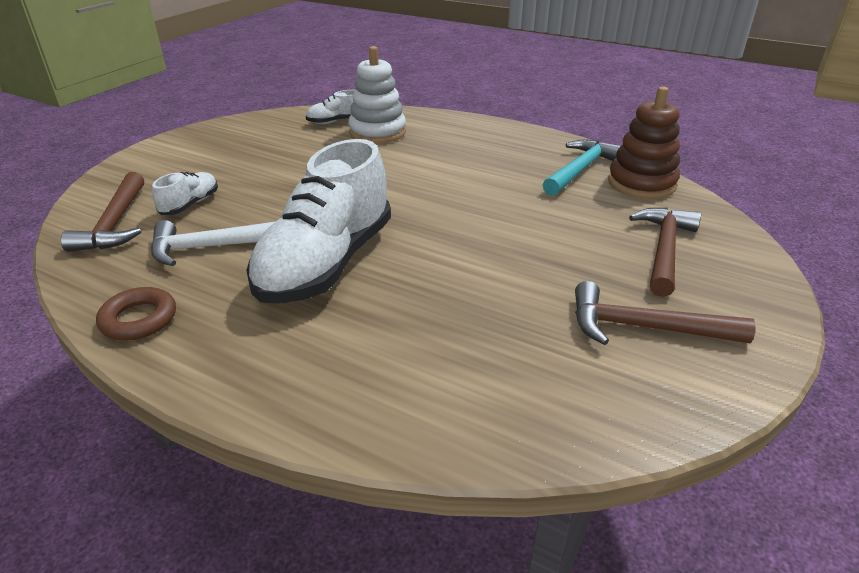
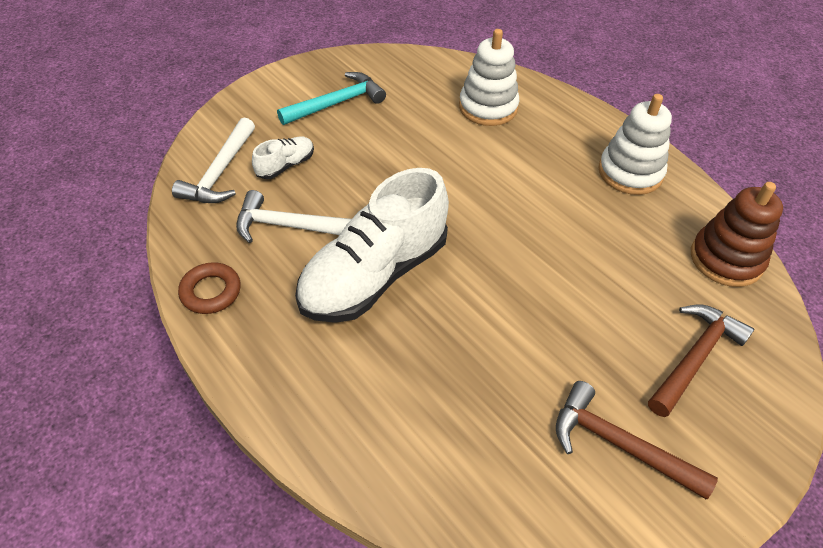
camera: 20 degrees right, 15 degrees up
(115, 223) = (220, 172): brown hammer -> white hammer
(335, 121) = (453, 80): white shoe -> none
(526, 148) = (630, 172): none -> white stacking toy
(580, 170) = (670, 220): turquoise hammer -> turquoise hammer (336, 103)

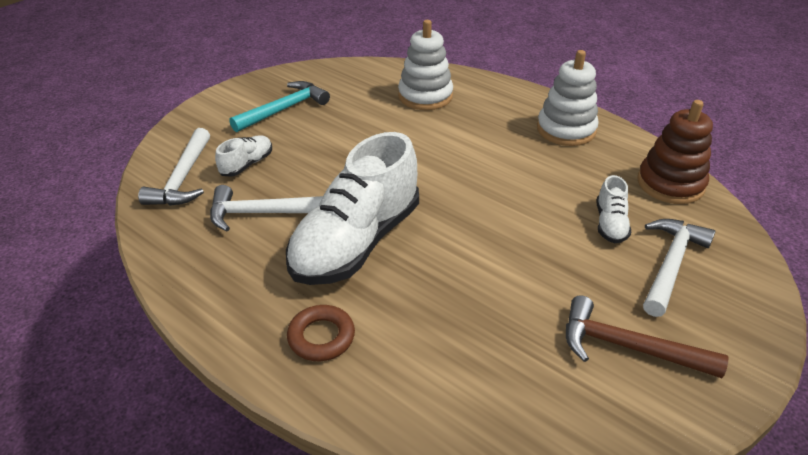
camera: 10 degrees left, 10 degrees down
(211, 292) = (195, 280): brown ring -> brown ring (321, 337)
(644, 297) = (610, 224): none -> white shoe
(694, 358) = (670, 265): brown hammer -> white hammer

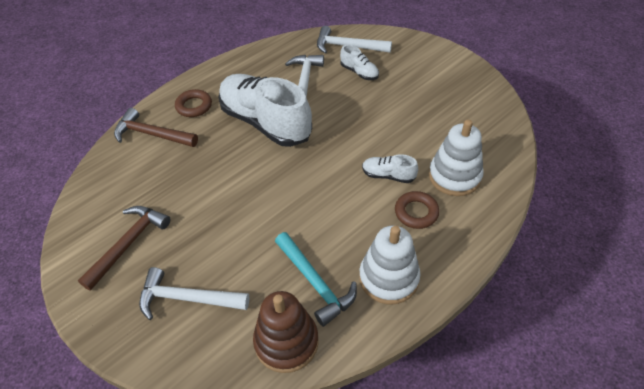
camera: 100 degrees right, 10 degrees up
(284, 109) = (432, 88): turquoise hammer -> turquoise hammer (315, 282)
(400, 381) = (152, 134): none -> brown hammer
(480, 117) = (416, 212): none -> brown ring
(610, 224) = (245, 272): white shoe -> white shoe (388, 175)
(670, 265) = (188, 298): white hammer -> white hammer turned 150 degrees clockwise

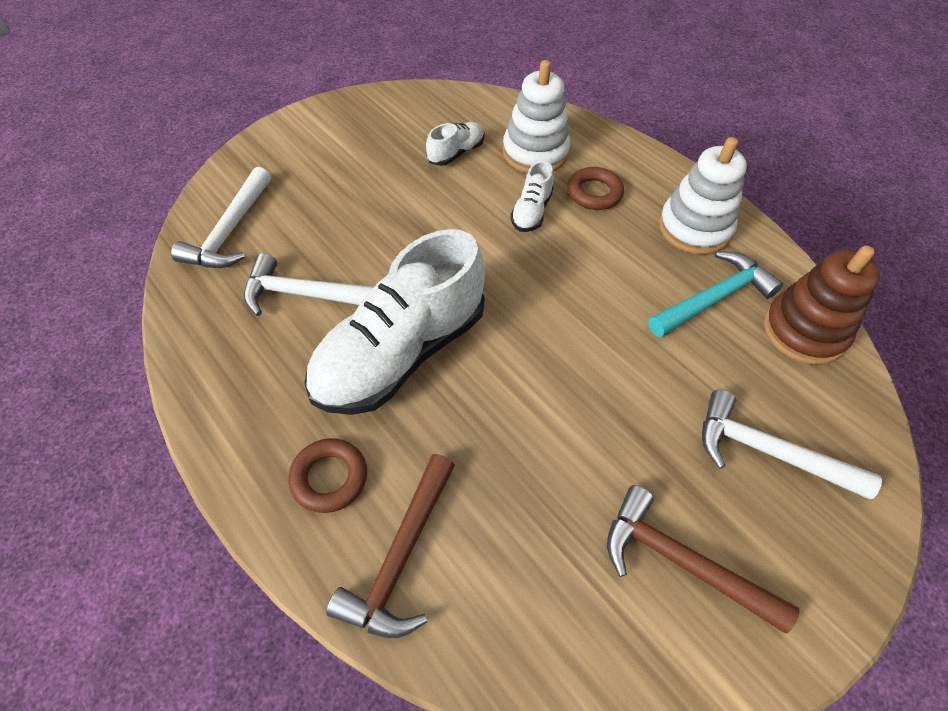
camera: 90 degrees left, 5 degrees up
(188, 298) = (768, 452): white hammer -> white hammer turned 105 degrees clockwise
(359, 72) = (304, 222): white shoe -> white shoe (456, 153)

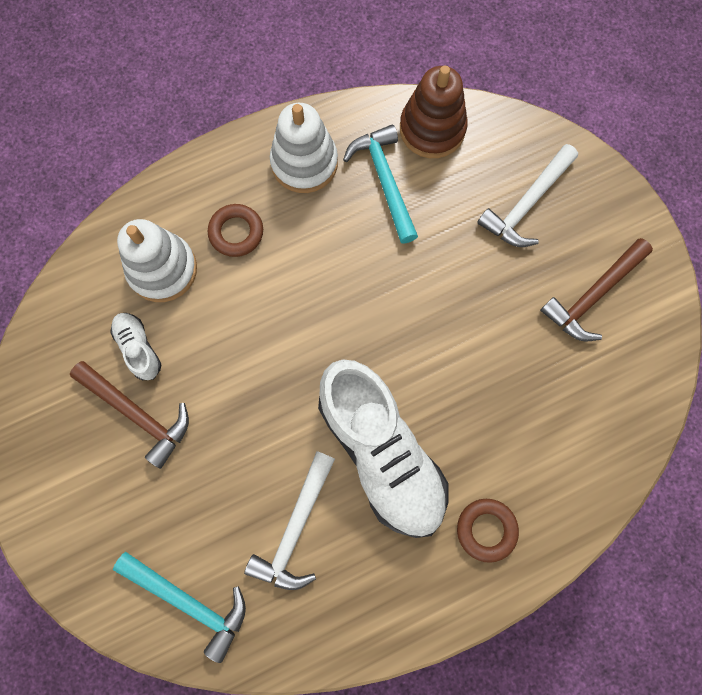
camera: 75 degrees left, 20 degrees up
(230, 231) = (189, 601): white hammer -> turquoise hammer
(401, 556) = (557, 484): brown hammer -> brown hammer (137, 413)
(531, 211) = (244, 297): white shoe -> none

